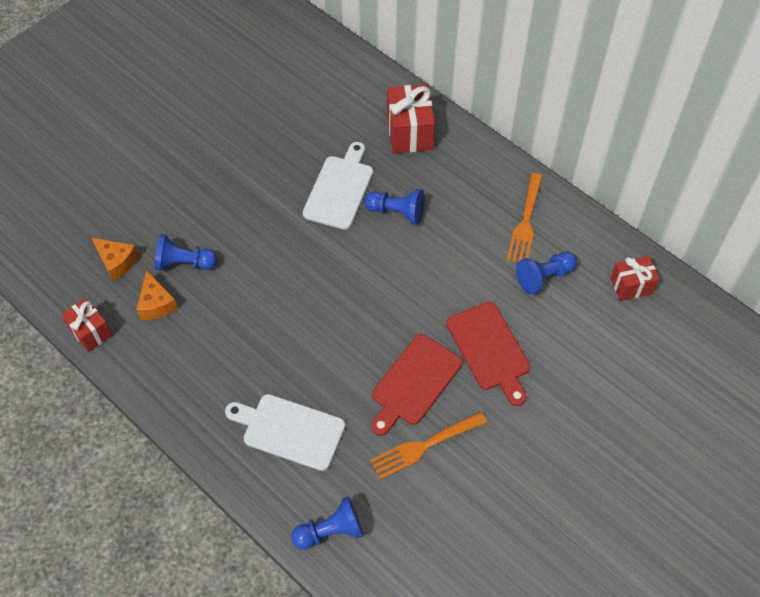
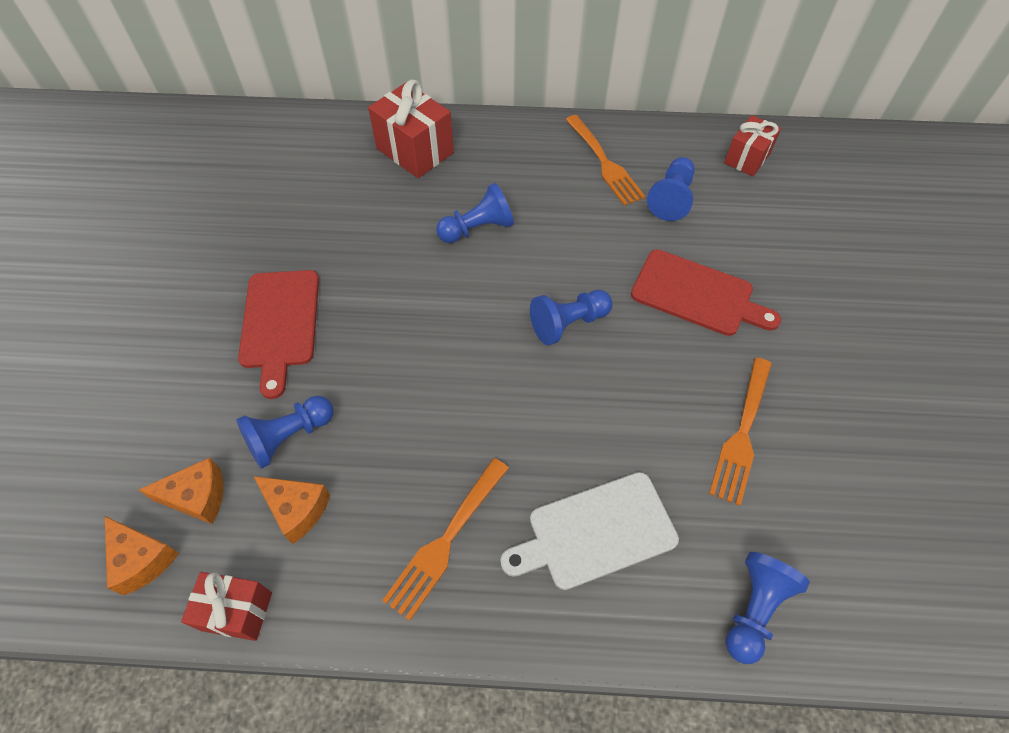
camera: 40 degrees left, 0 degrees up
(70, 274) = (142, 559): none -> orange cheese
(212, 375) = (445, 541): none -> orange fork
(339, 189) = (396, 244): white cutting board -> none
(391, 310) = (568, 323): none -> blue pawn
(414, 383) = (665, 378): red cutting board -> red cutting board (280, 323)

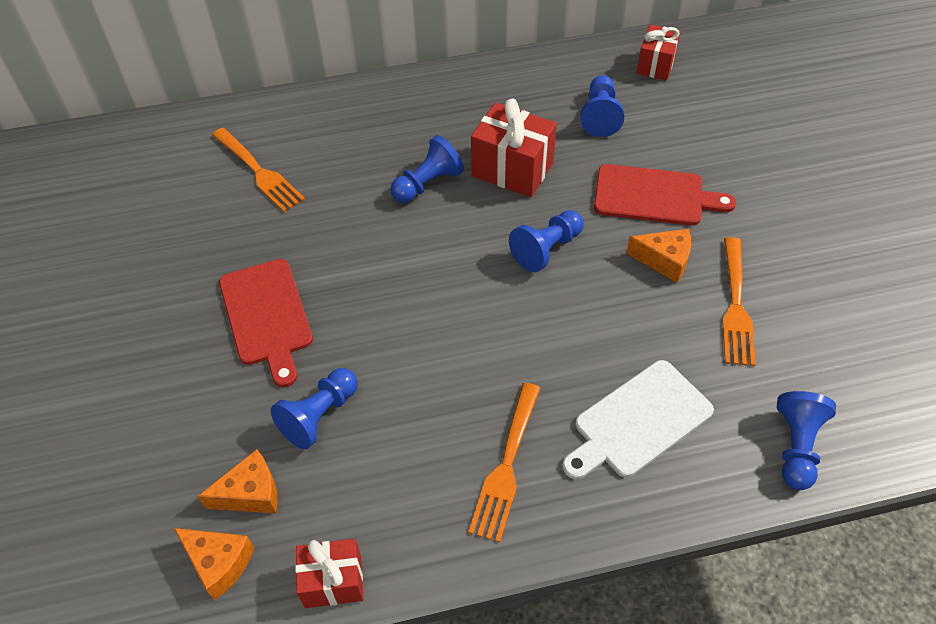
camera: 15 degrees left, 5 degrees down
(297, 509) = (354, 477): orange cheese -> orange cheese (664, 260)
(415, 151) = (337, 124): red gift -> red gift (512, 169)
(604, 163) = (526, 97): orange fork -> orange fork (259, 172)

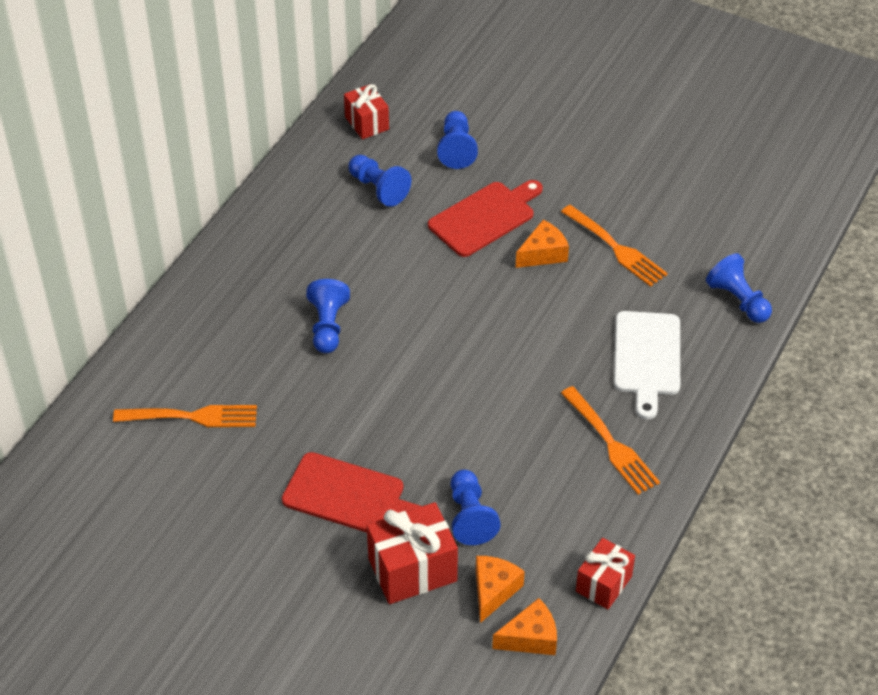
camera: 50 degrees left, 5 degrees down
(512, 169) = (371, 271): red gift -> red gift (412, 570)
(546, 249) = (465, 305): blue pawn -> blue pawn (456, 149)

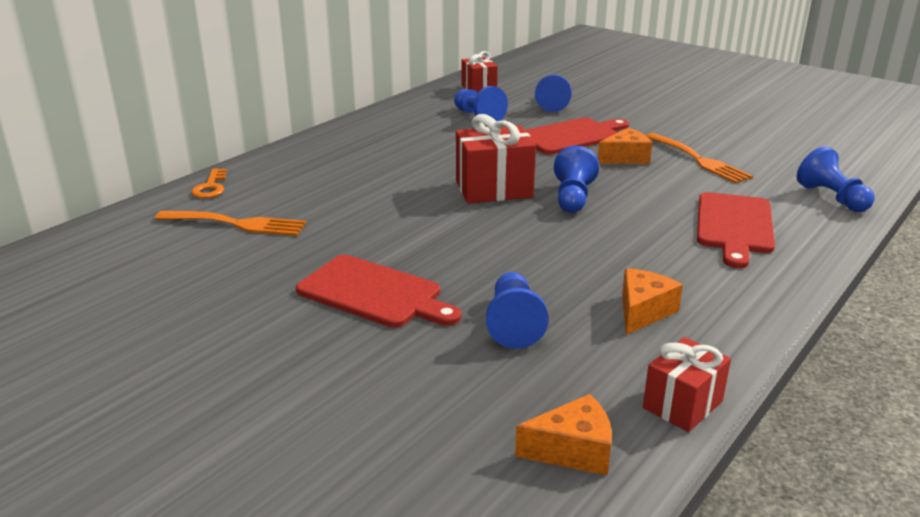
camera: 10 degrees right, 20 degrees down
(141, 361) = (210, 187): none -> orange key
(328, 326) = (401, 181): blue pawn -> blue pawn (573, 198)
(412, 570) = (428, 363): red gift -> red gift (494, 189)
(493, 591) = (529, 394): orange cheese -> orange cheese (643, 311)
(611, 444) = (693, 282): orange fork -> none
(647, 358) = (734, 226): white cutting board -> red cutting board

